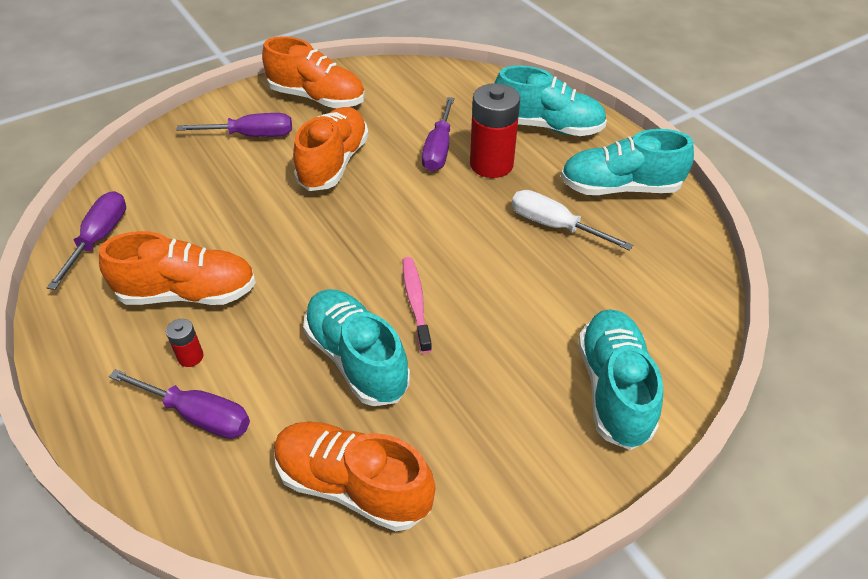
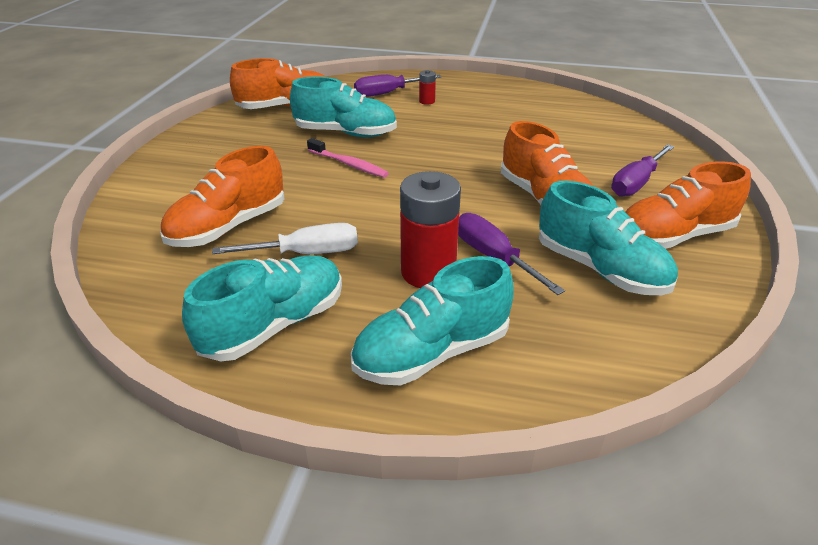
camera: 135 degrees right, 10 degrees down
(99, 239) = (567, 106): purple screwdriver -> none
(188, 293) = (476, 113): orange shoe -> orange shoe (228, 227)
(614, 389) = (172, 187): turquoise shoe -> turquoise shoe (600, 269)

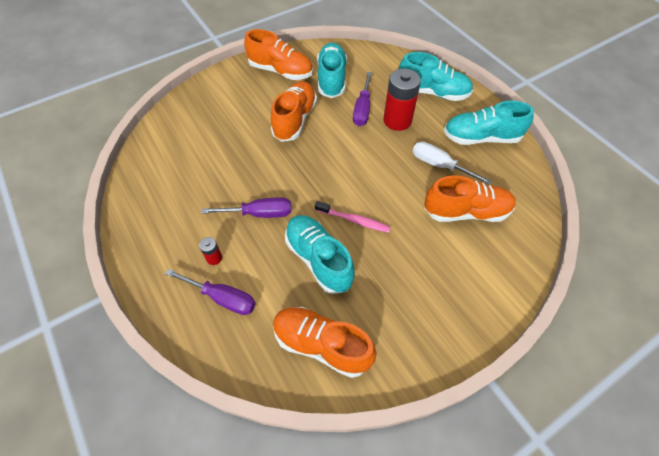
camera: 135 degrees left, 20 degrees up
(348, 164) = (353, 220): pink toothbrush -> pink toothbrush turned 120 degrees clockwise
(636, 183) = (239, 99): purple screwdriver -> purple screwdriver (259, 213)

